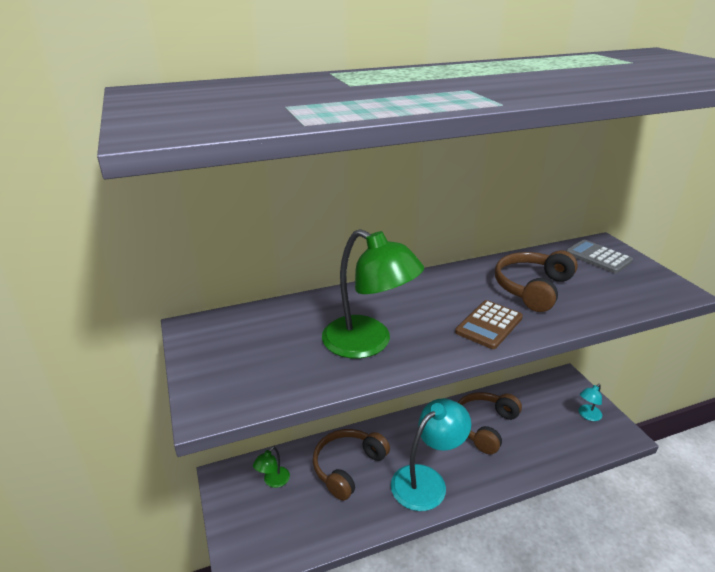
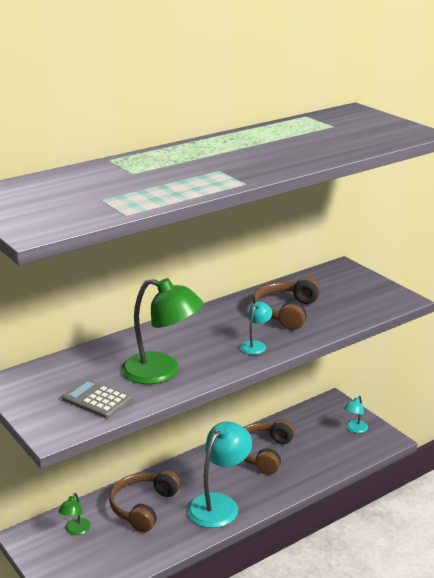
camera: 15 degrees left, 5 degrees down
(489, 325) = (255, 345): brown calculator -> turquoise lamp
(598, 257) = (338, 279): grey calculator -> grey calculator (96, 399)

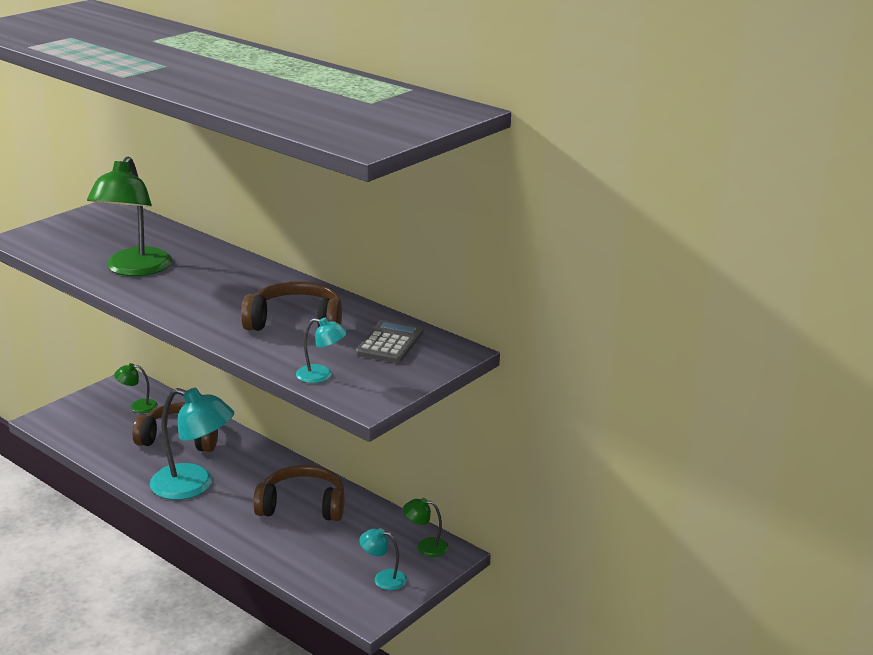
camera: 75 degrees right, 0 degrees up
(96, 399) = (77, 247): grey calculator -> grey calculator (390, 343)
(255, 345) = (203, 311): turquoise lamp -> turquoise lamp (321, 376)
(324, 409) = (425, 546): none -> green lamp

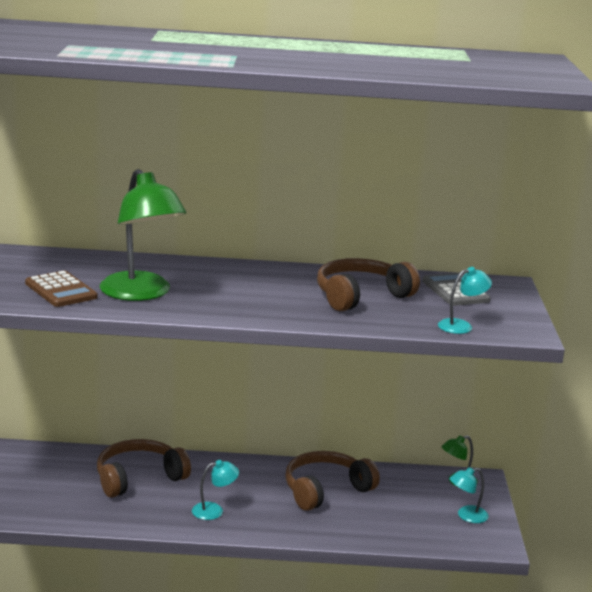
camera: 40 degrees left, 5 degrees down
(86, 251) = (61, 290): none -> brown calculator
(138, 406) = (53, 467): green lamp -> none
(193, 485) = (214, 510): turquoise lamp -> turquoise lamp, size x0.47

